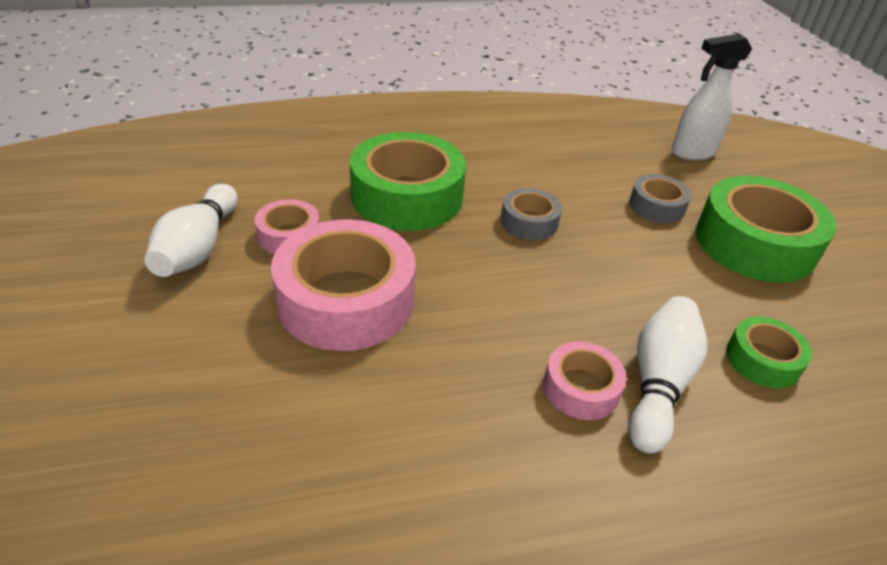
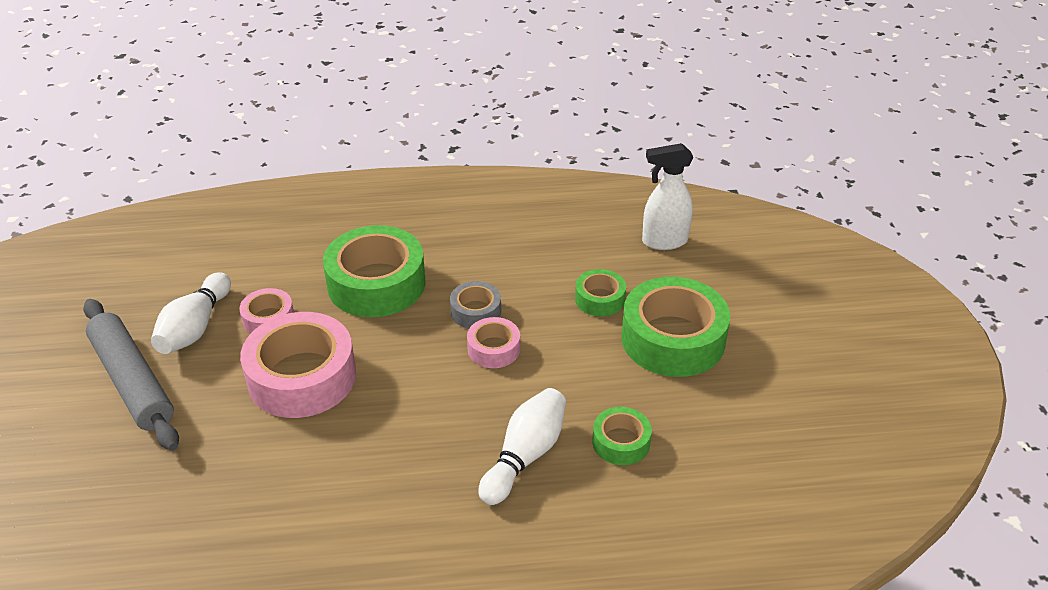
camera: 10 degrees right, 0 degrees up
(121, 315) = (132, 382): none -> grey rolling pin
(581, 388) = (462, 456): pink tape -> pink tape (493, 349)
(656, 206) = (600, 299): grey tape -> green tape

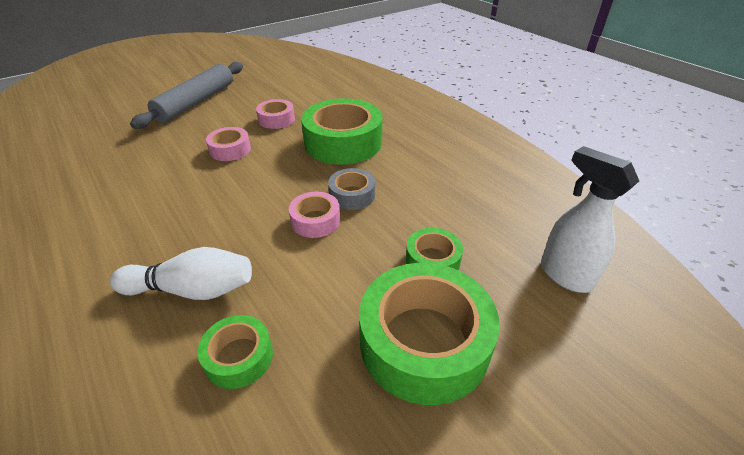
camera: 60 degrees right, 0 degrees up
(195, 327) = (252, 102): white bowling pin -> none
(302, 377) = (230, 150): pink tape -> pink tape, size x0.50

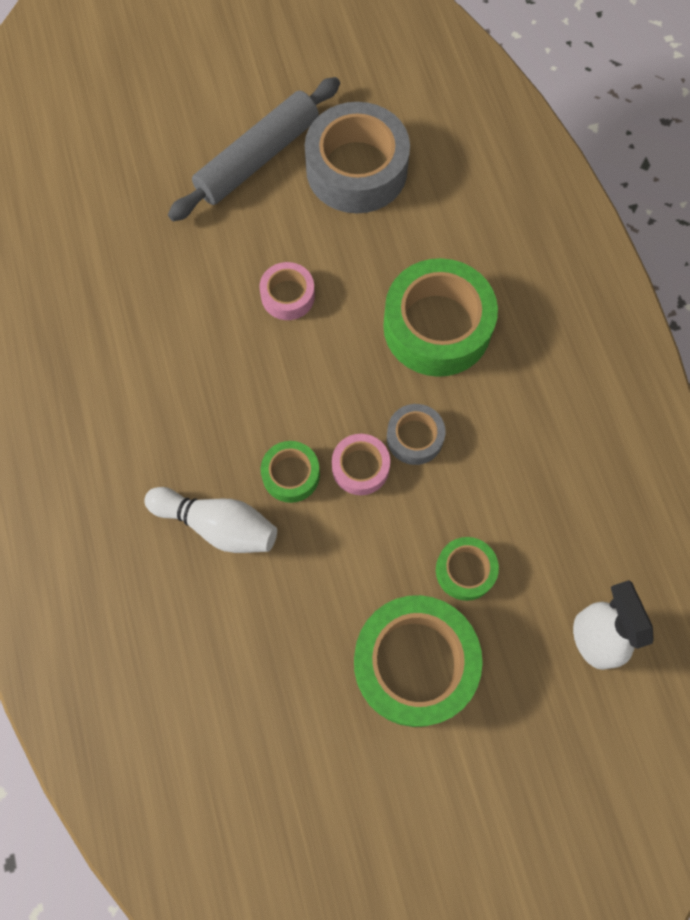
camera: 20 degrees right, 30 degrees up
(239, 357) = (249, 619): green tape -> green tape (291, 474)
(263, 96) = (356, 169): none -> grey tape
(276, 119) = (361, 241): pink tape -> none

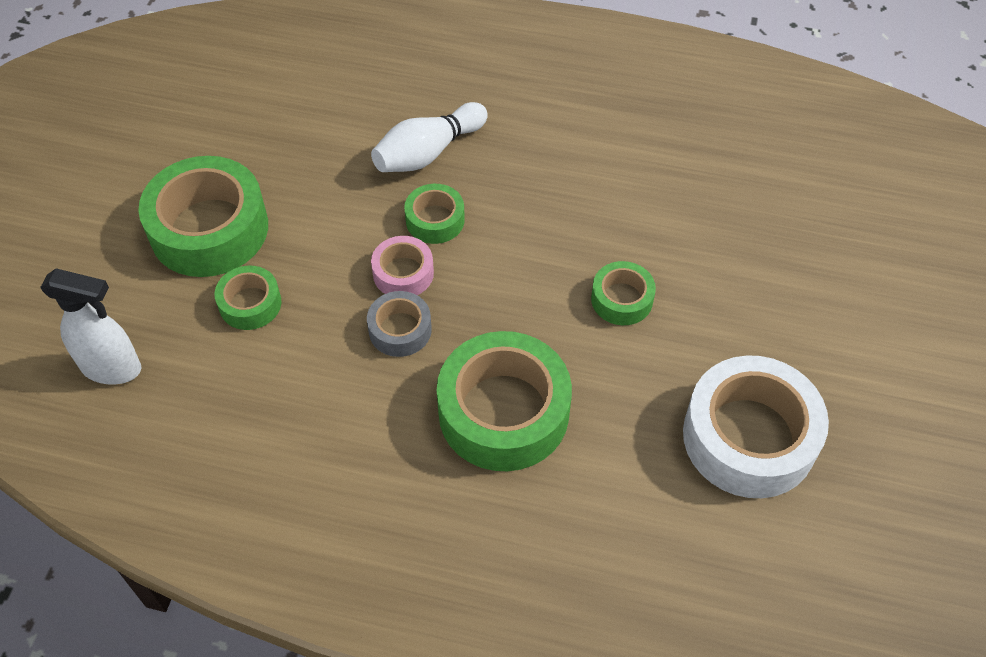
camera: 120 degrees right, 15 degrees down
(257, 158) = (813, 349): grey rolling pin -> none
(288, 296) = (621, 299): pink tape -> green tape
(356, 169) = (749, 437): grey tape -> white tape

